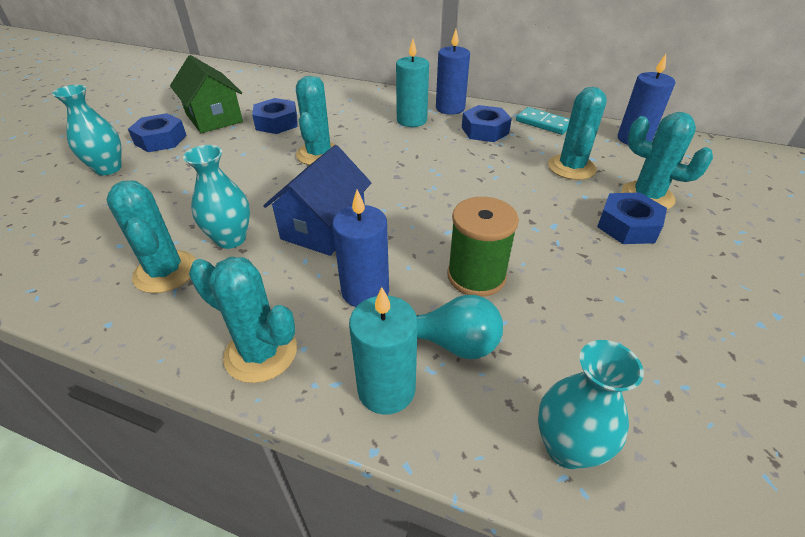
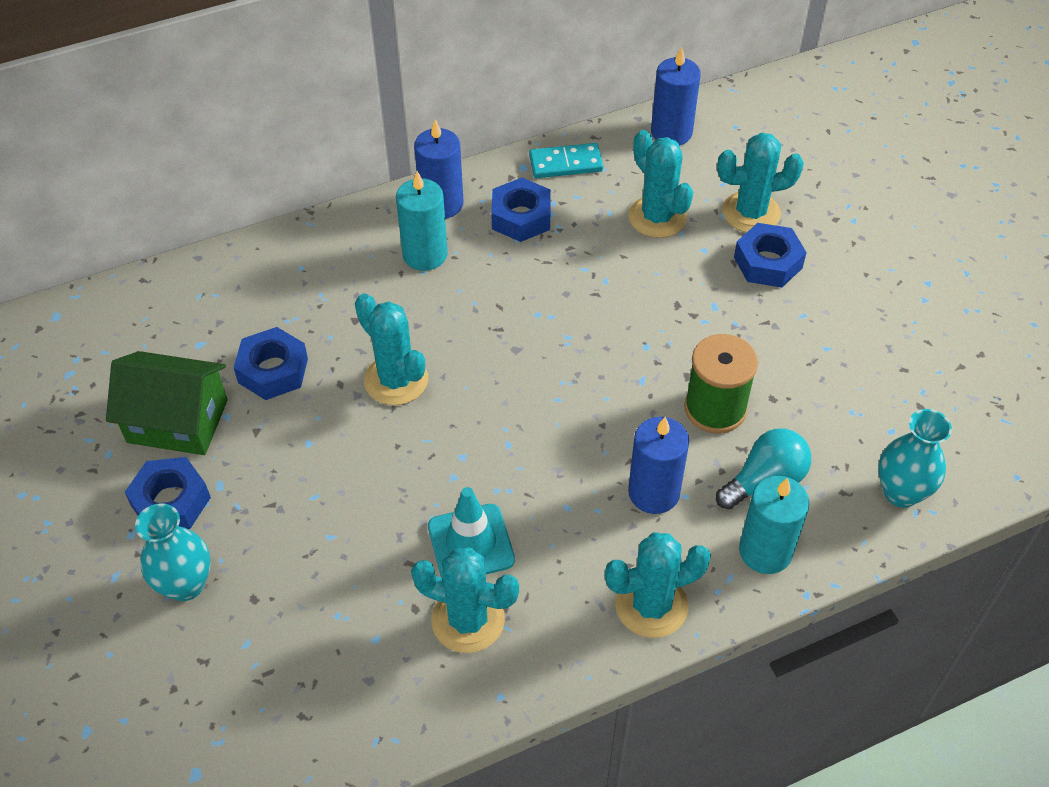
camera: 45 degrees left, 10 degrees up
(231, 239) = (471, 543): turquoise vase -> turquoise traffic cone
(324, 227) = (534, 462): blue house -> none

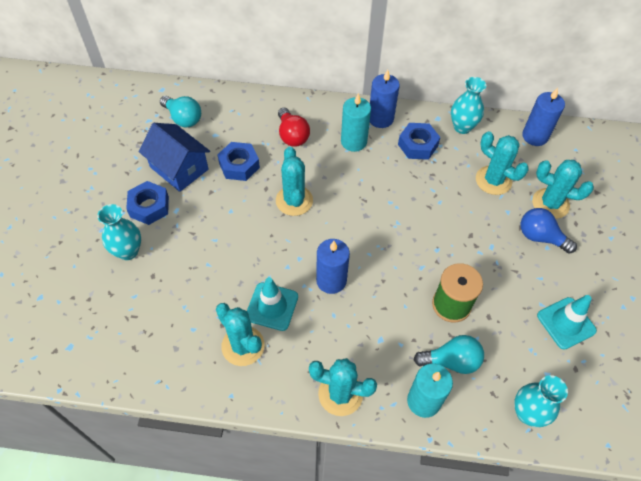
camera: 30 degrees right, 5 degrees up
(127, 343) = (183, 118): none -> turquoise light bulb
(177, 421) = (179, 168): green house -> blue house
(325, 288) = (292, 135): none -> red light bulb
(565, 164) = (462, 127): turquoise domino -> turquoise vase
(654, 492) = (385, 333): blue candle -> blue candle (331, 280)
(657, 217) = (493, 180): turquoise cactus -> turquoise cactus turned 45 degrees counterclockwise
(768, 262) = (540, 237): blue nut -> blue light bulb
(871, 355) = (566, 323): none -> turquoise traffic cone

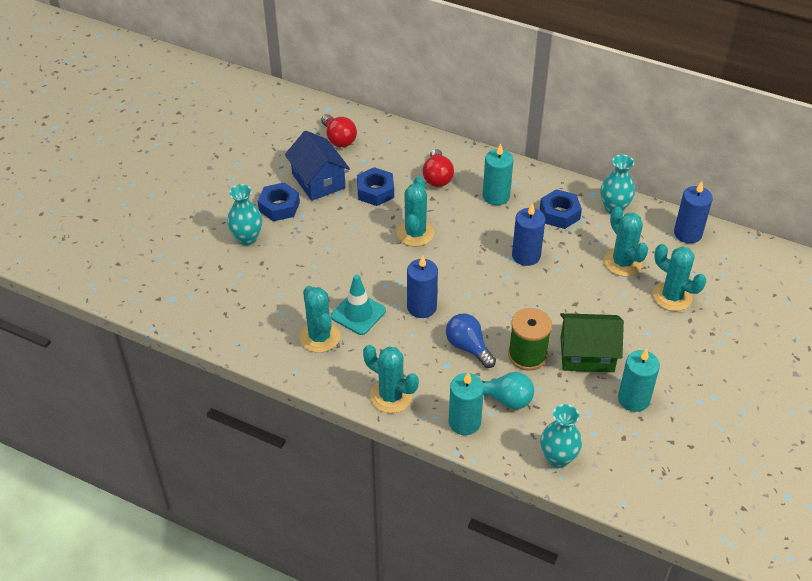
camera: 20 degrees right, 10 degrees down
(183, 118) = (338, 139): turquoise light bulb -> red light bulb
(380, 118) = (533, 182): blue candle -> blue candle (526, 255)
(504, 287) = (587, 354): none -> green house
(540, 237) = (646, 322): blue light bulb -> blue light bulb (468, 347)
(566, 323) = (633, 399): turquoise traffic cone -> turquoise candle

